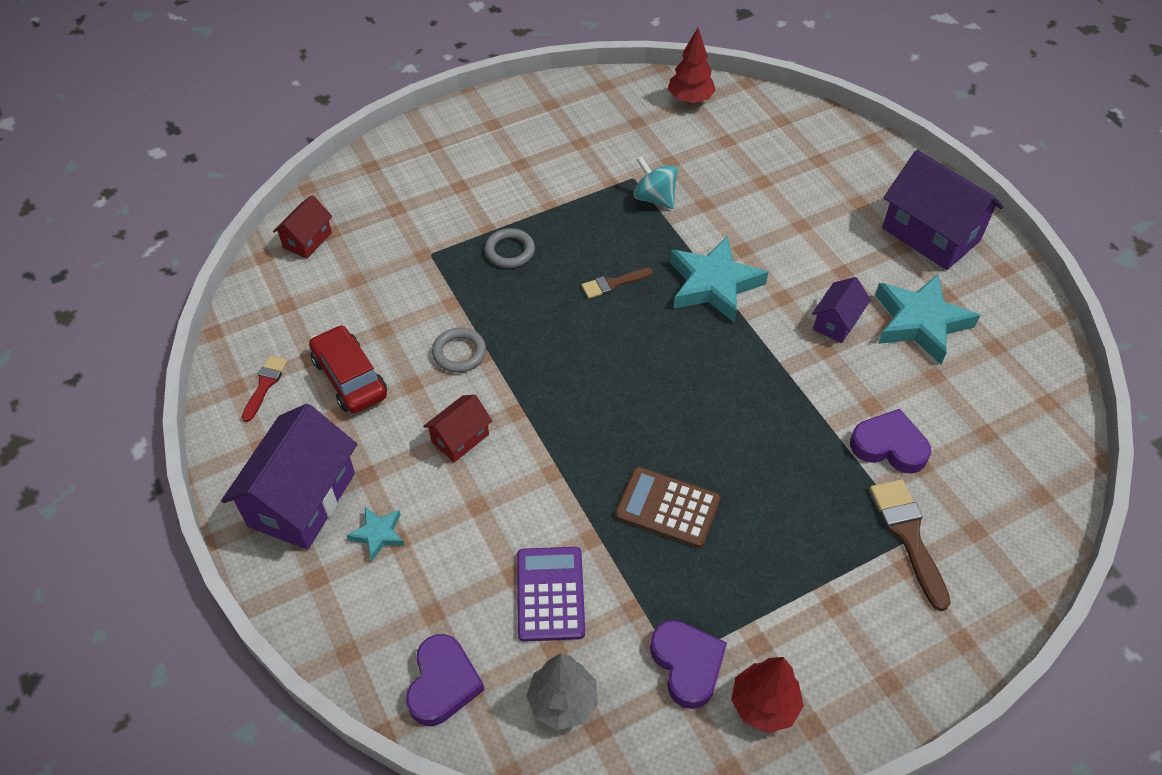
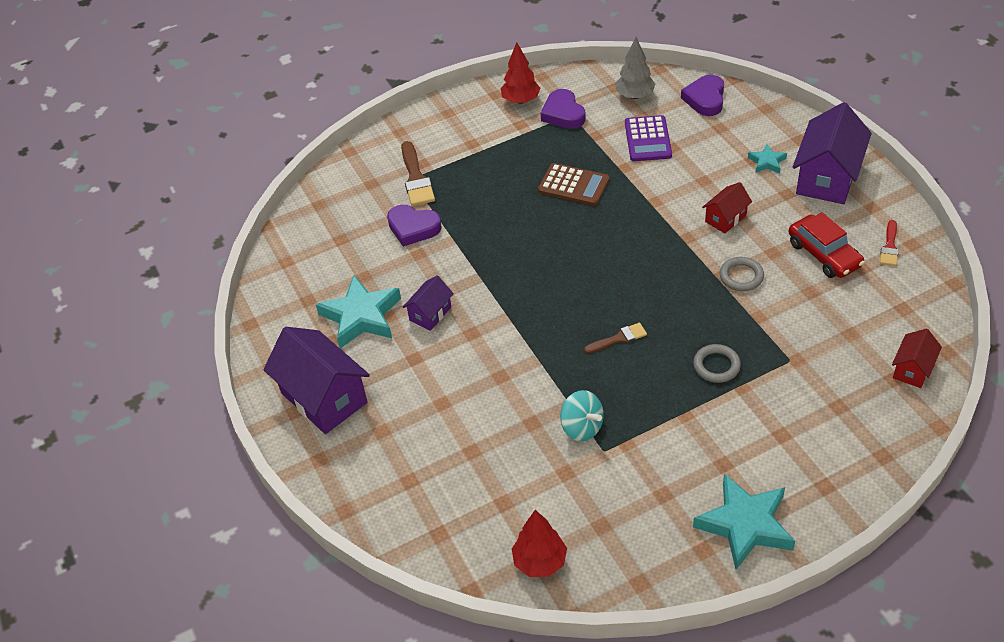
camera: 175 degrees left, 5 degrees down
(713, 284) = (530, 341): turquoise star -> turquoise star (745, 525)

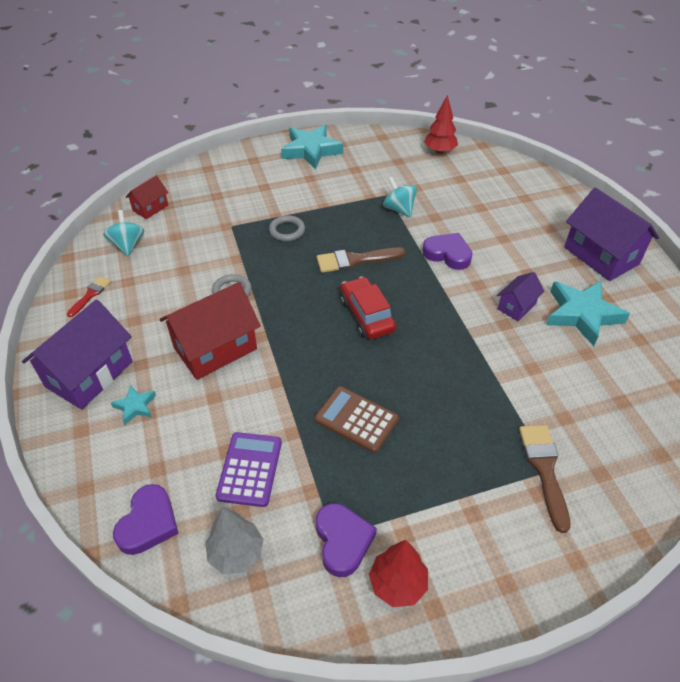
camera: 175 degrees left, 0 degrees up
(413, 228) = (541, 399): purple heart -> purple heart (448, 254)
(618, 339) = (355, 260): brown brush -> brown brush, size x1.64
(725, 218) = (215, 348): red house -> red house, size x1.94
(824, 254) = (150, 298): red car -> red car (367, 315)
(898, 311) = (128, 245): none -> turquoise spinning top

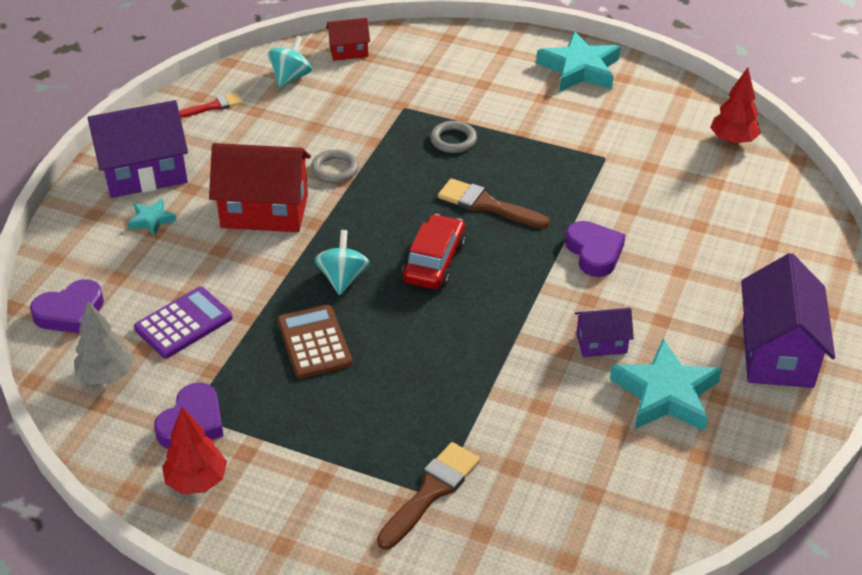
camera: 40 degrees right, 5 degrees down
(399, 209) = (600, 179): turquoise spinning top -> turquoise spinning top (342, 278)

